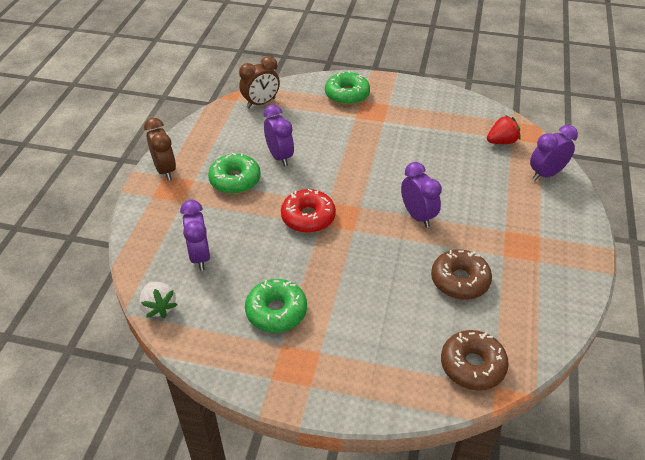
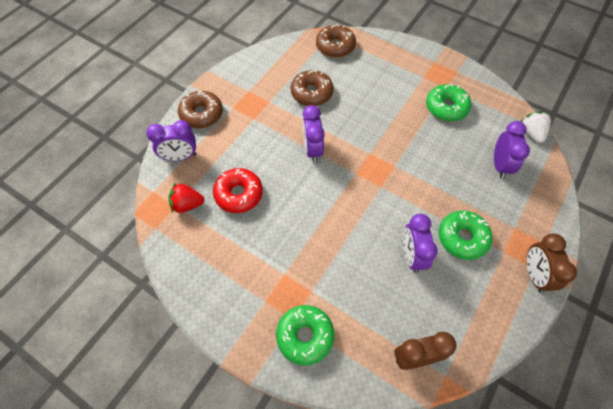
camera: 160 degrees left, 15 degrees up
(308, 217) = (403, 175): red donut -> red donut (239, 194)
(566, 219) = (201, 114): none -> brown donut

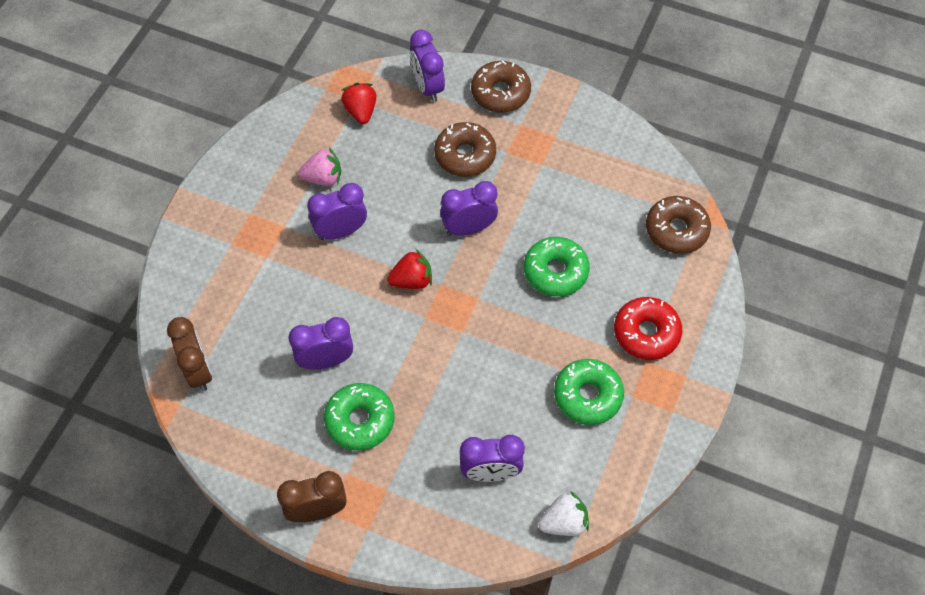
camera: 80 degrees right, 0 degrees up
(239, 194) = (384, 160): red donut -> red donut (646, 333)
(244, 239) = (323, 178): none -> pink strawberry
(298, 232) = (341, 231): none -> purple clock
(305, 336) = (213, 258): green donut -> green donut (555, 272)
(311, 93) = (570, 213): brown donut -> brown donut (465, 155)
(350, 190) = (412, 280): none -> red strawberry

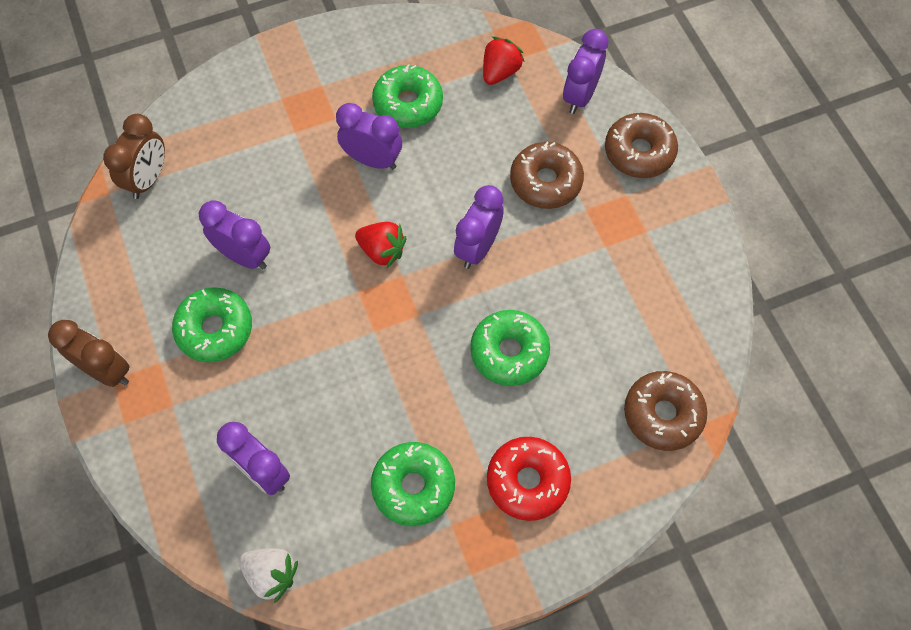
camera: 45 degrees right, 5 degrees up
(323, 178) = (408, 104): pink strawberry -> green donut
(469, 228) = (478, 248): purple clock -> purple clock turned 90 degrees counterclockwise

